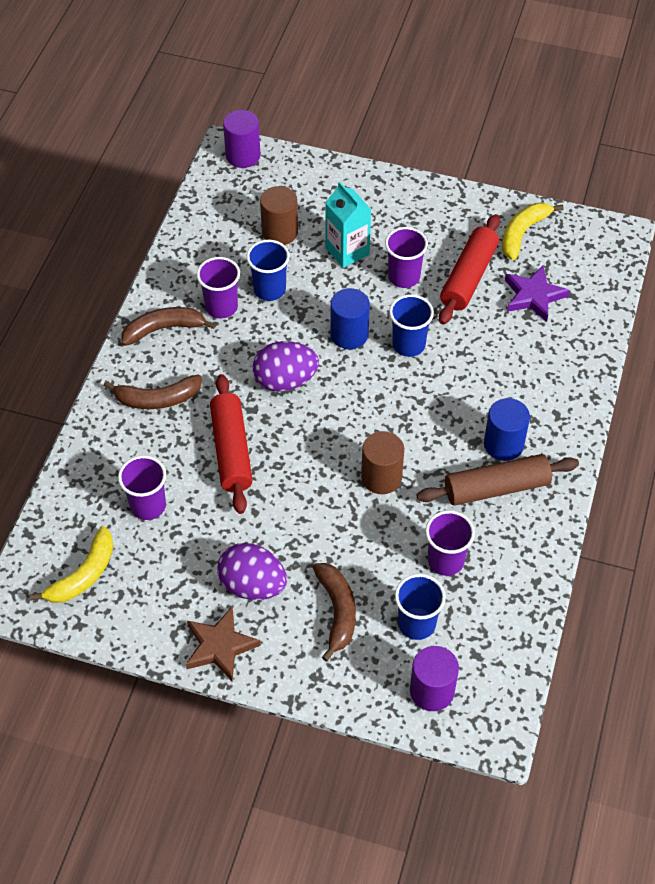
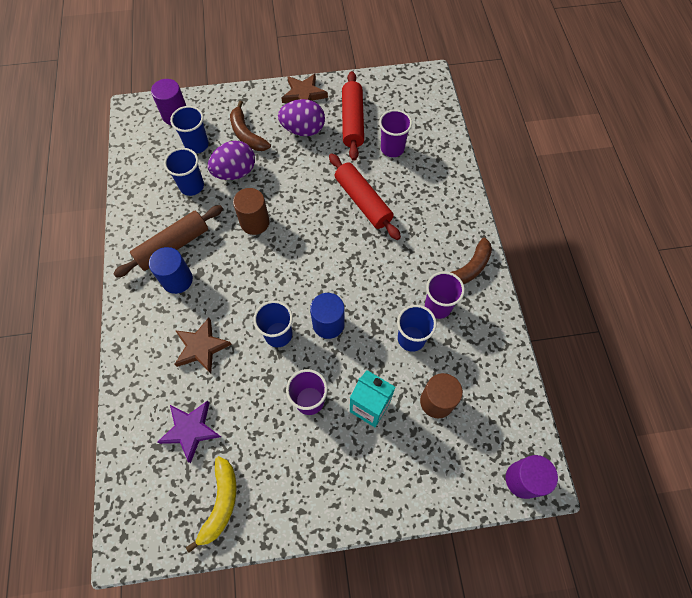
camera: 155 degrees right, 10 degrees up
(83, 574) = (402, 100): yellow banana -> none
(157, 399) = (434, 216): brown banana -> none
(285, 380) = (355, 265): purple egg -> purple egg (235, 172)
(446, 560) = (192, 186): purple cup -> blue cup
(468, 277) = (254, 425): red rolling pin -> red rolling pin (352, 121)
(498, 363) = (201, 347): none -> brown star

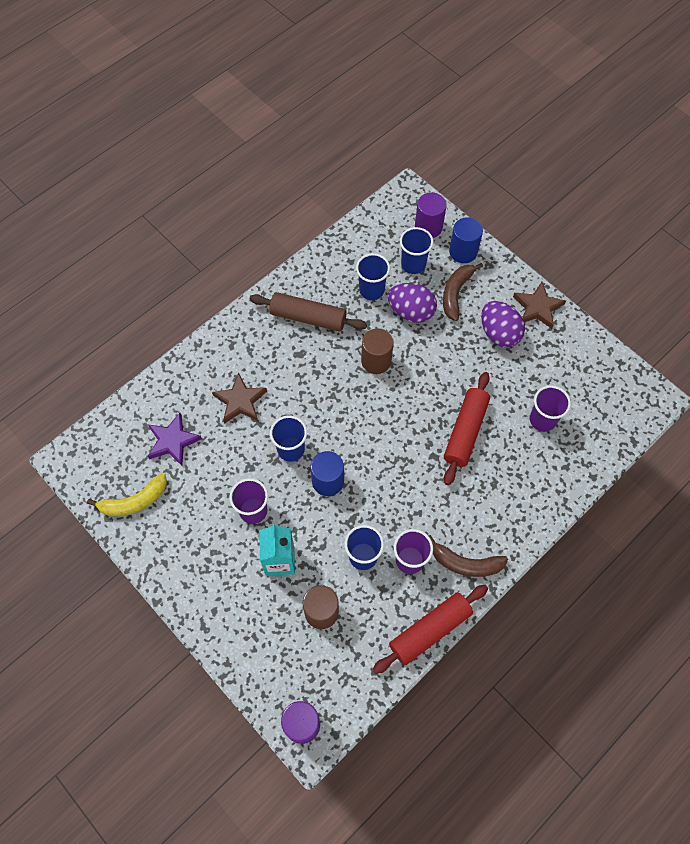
camera: 55 degrees right, 0 degrees up
(177, 280) = (282, 342): blue cylinder -> blue cylinder (463, 252)
(352, 121) = (543, 367): red rolling pin -> red rolling pin (430, 630)

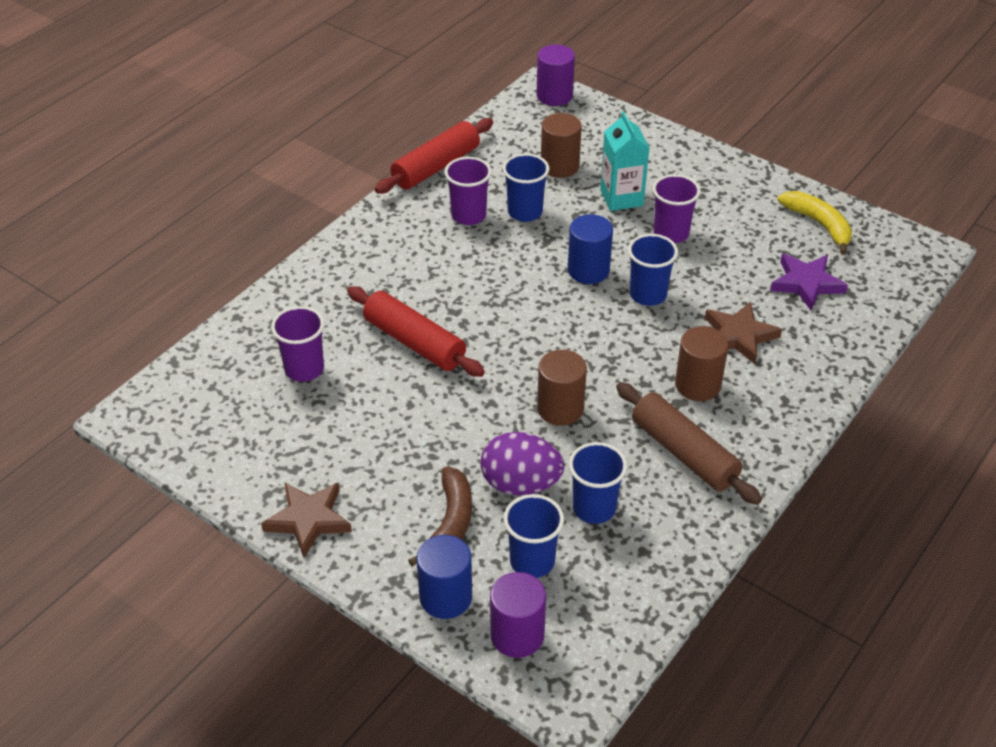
camera: 170 degrees right, 20 degrees down
(134, 501) = (819, 224): yellow banana -> yellow banana turned 90 degrees clockwise
(282, 365) = (697, 385): none -> brown cylinder
(308, 317) = (684, 453): brown rolling pin -> brown rolling pin turned 45 degrees clockwise
(465, 431) = (414, 342): red rolling pin -> red rolling pin turned 60 degrees counterclockwise
(465, 563) = (401, 220): brown banana -> none
(499, 333) = (373, 472): purple egg -> none

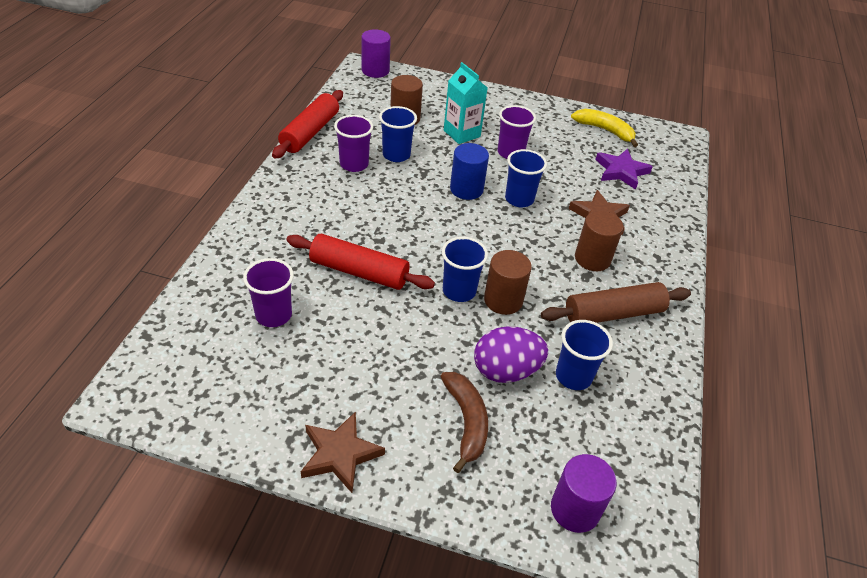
camera: 25 degrees left, 0 degrees up
(445, 597) = (497, 492): blue cylinder -> none
(532, 561) = (551, 437): blue cup -> blue cup (459, 291)
(684, 453) = (613, 313): brown rolling pin -> brown rolling pin turned 45 degrees counterclockwise

